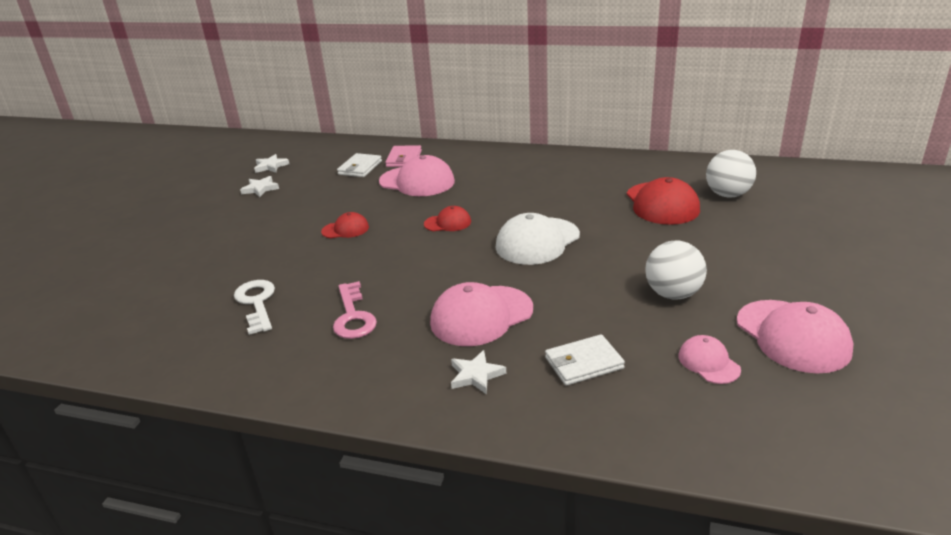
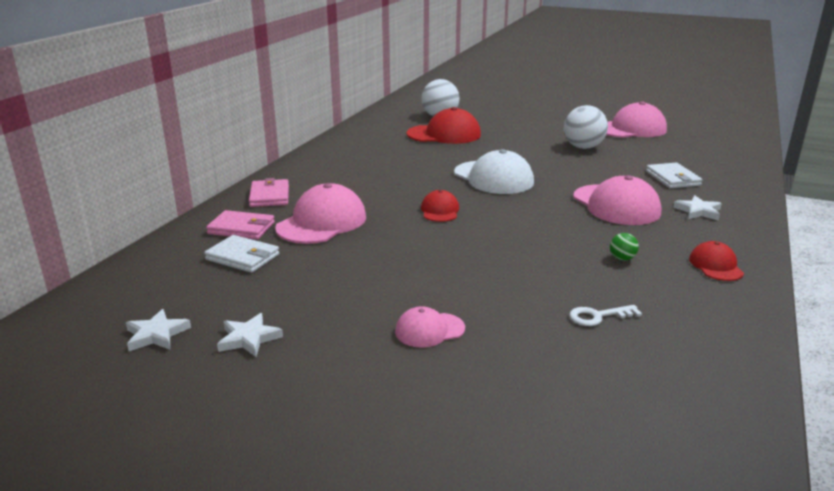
camera: 85 degrees left, 5 degrees down
(256, 303) = (598, 316): white key -> white key, size x0.63
(345, 229) = (429, 265): red cap -> red cap (715, 266)
(353, 316) = (622, 259): pink key -> green ball
(463, 156) = (269, 196): none -> pink wallet
(708, 362) = (663, 149): pink cap -> pink cap (429, 330)

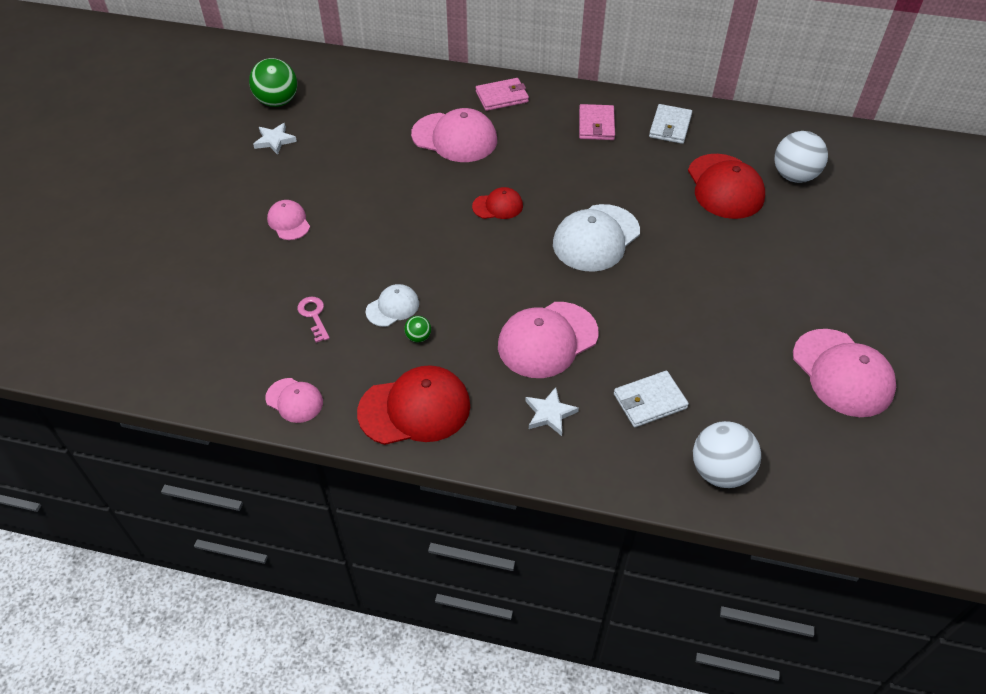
camera: 80 degrees right, 25 degrees up
(156, 334) = (277, 102): white star -> green ball
(241, 228) = (434, 97): pink wallet -> pink wallet (596, 125)
(243, 257) = (385, 110): white wallet -> white wallet (670, 126)
(581, 269) = (392, 307): none -> white cap
(583, 147) = (733, 316): white ball -> white ball (720, 471)
(598, 316) = (314, 316): white key -> pink key
(715, 266) = (415, 409): red cap -> red cap, size x1.85
(731, 332) = (294, 400): none -> pink cap

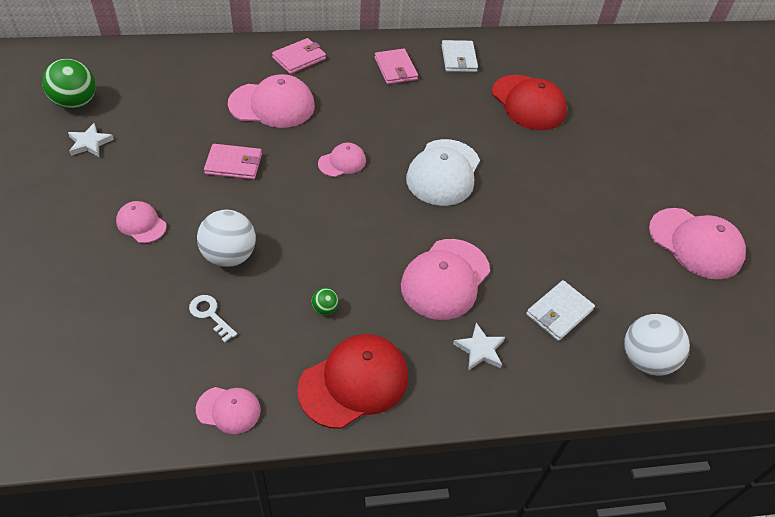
camera: 25 degrees left, 0 degrees up
(314, 316) = (210, 315): pink key -> white key
(392, 307) = (286, 285): white cap -> none
(394, 186) = (234, 164): none -> pink wallet
(498, 206) = (342, 162): red cap -> pink cap
(794, 176) = (577, 82): white ball -> white ball (229, 256)

